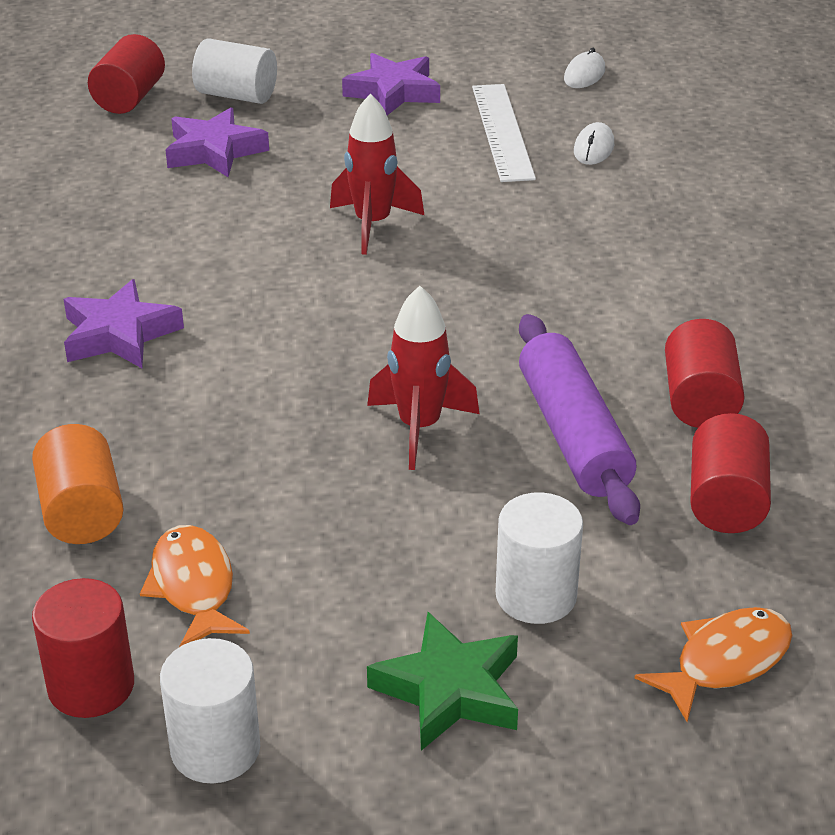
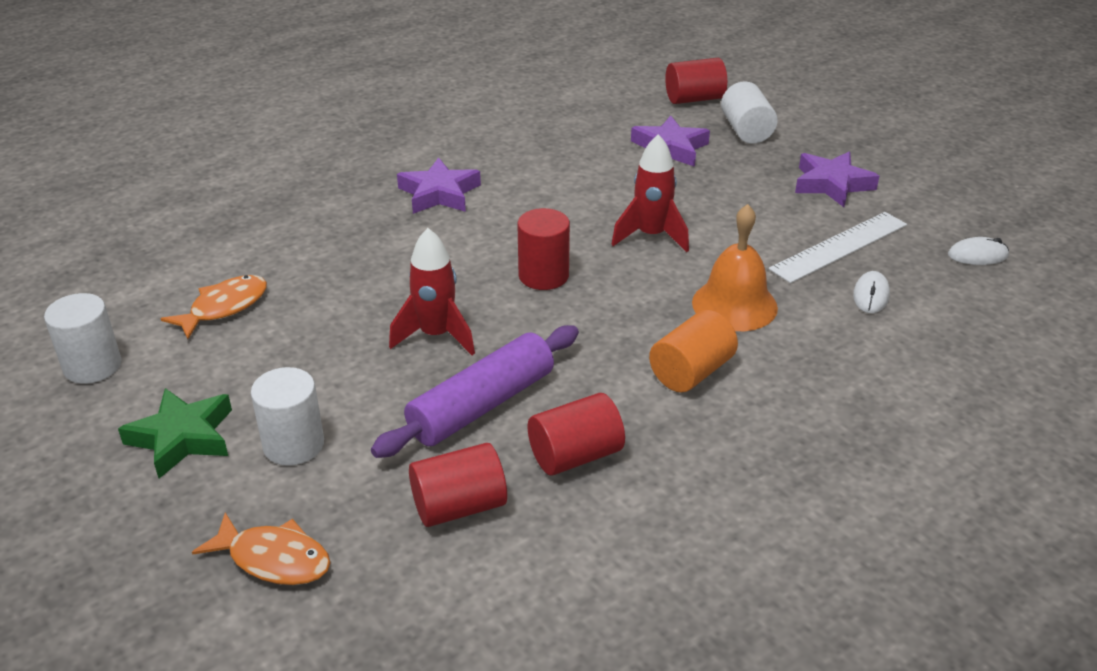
camera: 60 degrees right, 0 degrees up
(82, 512) = (266, 246): orange cylinder -> orange cylinder (691, 372)
(91, 686) = (124, 305): red cylinder -> red cylinder (543, 276)
(540, 223) = (734, 305): none -> orange bell
(594, 148) = (871, 295): white mouse -> white mouse turned 60 degrees counterclockwise

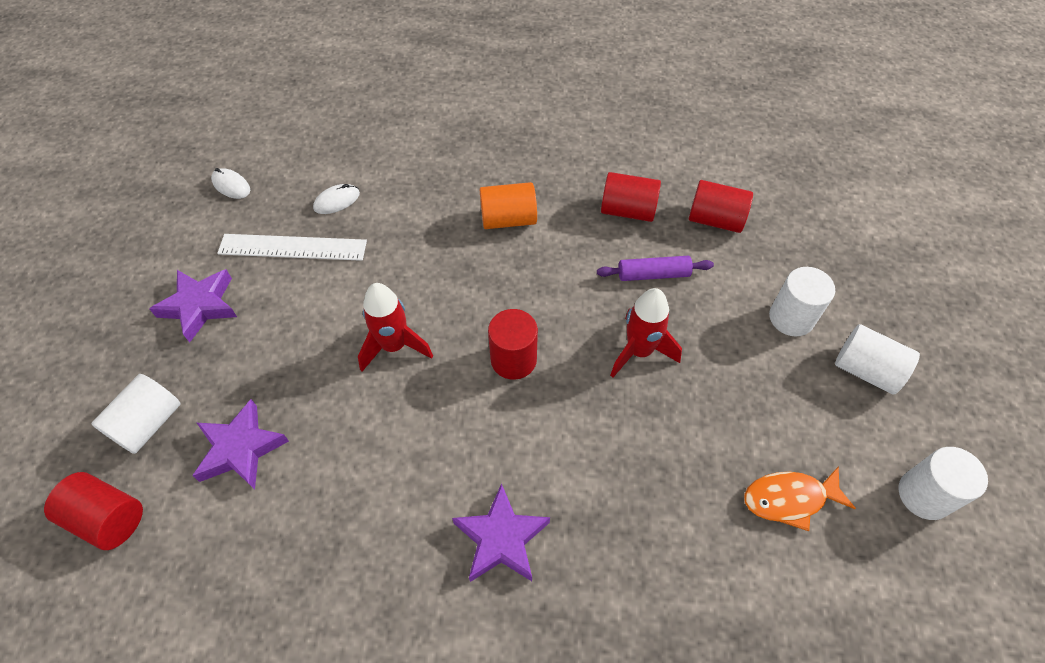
camera: 140 degrees left, 20 degrees up
(182, 437) = (866, 370): green star -> white cylinder
(274, 559) = (835, 248): orange fish -> none
(481, 405) = (653, 274): purple rolling pin -> purple rolling pin, size x0.60
(734, 305) = (422, 247): orange bell -> none

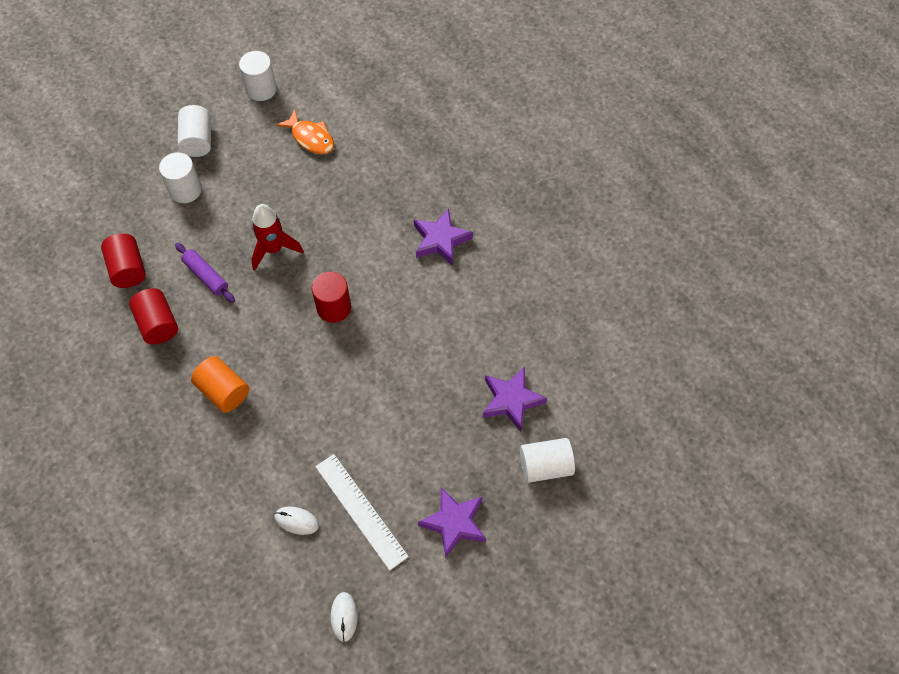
camera: 130 degrees left, 5 degrees up
(108, 518) = (604, 428): red cylinder -> none
(394, 346) = (380, 378): red rocket -> none

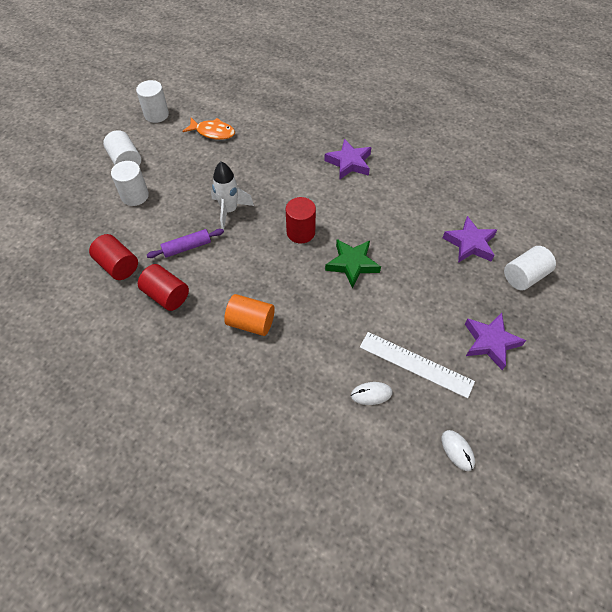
camera: 25 degrees left, 5 degrees down
(206, 276) = (187, 247): purple rolling pin -> purple rolling pin turned 45 degrees counterclockwise
(273, 249) = (229, 211): red rocket -> white rocket
(365, 369) = (352, 264): none -> green star

